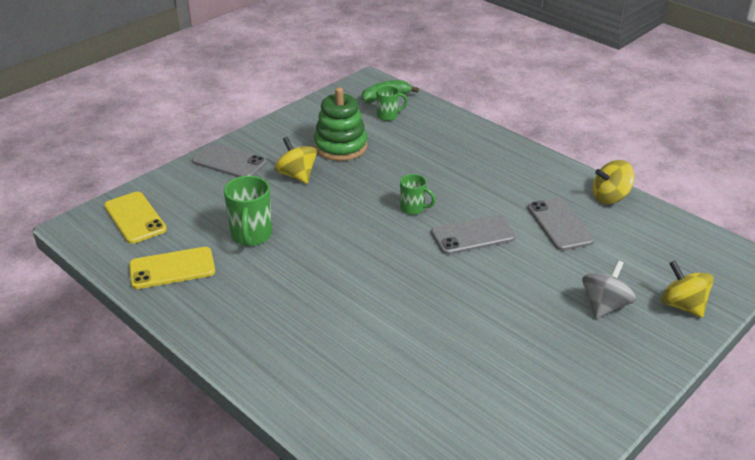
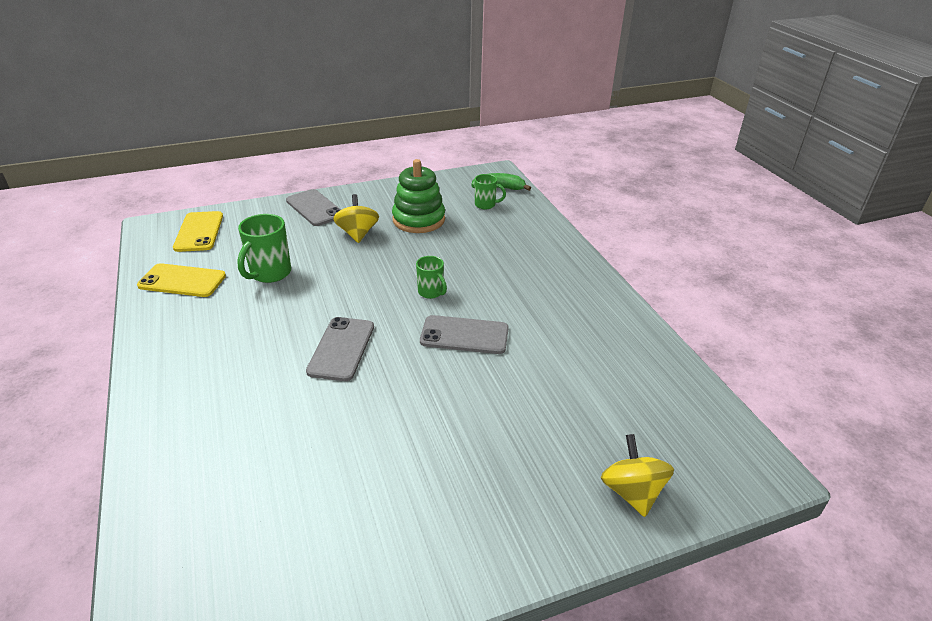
camera: 25 degrees right, 0 degrees up
(559, 224) = (564, 353): grey phone -> grey phone (341, 349)
(605, 305) = (539, 457): grey spinning top -> none
(610, 197) = (644, 342): yellow spinning top -> none

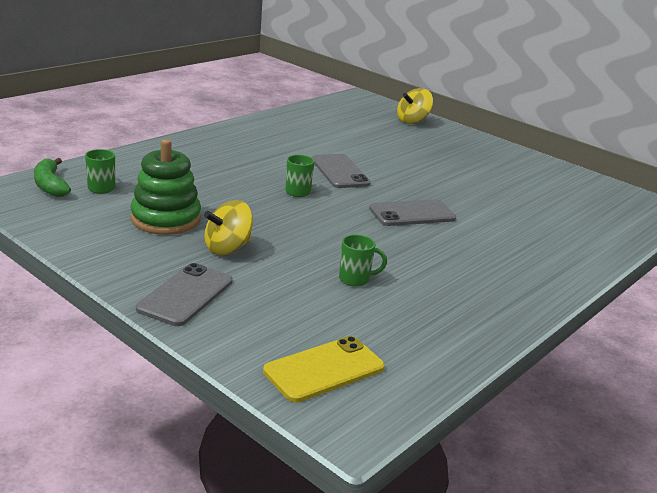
camera: 120 degrees left, 10 degrees down
(182, 281) = (428, 332): yellow phone -> none
(269, 273) = (355, 279): green mug -> green mug, size x0.61

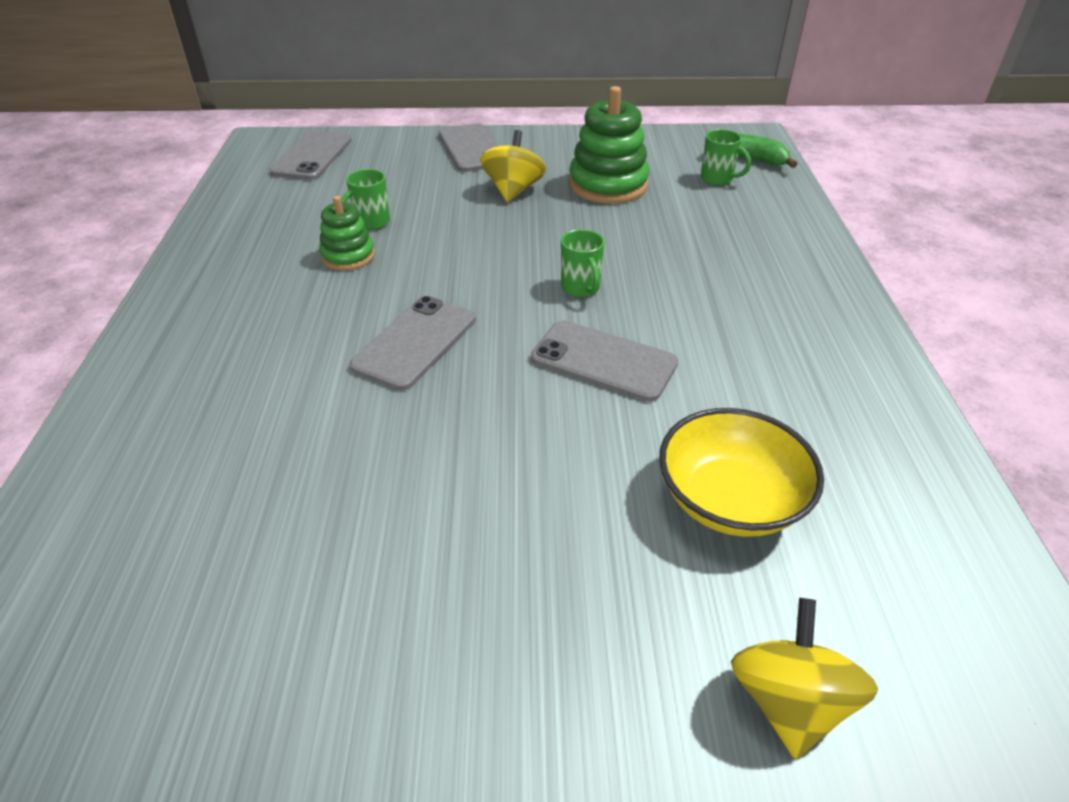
camera: 140 degrees right, 15 degrees up
(324, 369) = (312, 156): yellow phone -> grey phone
(364, 137) = (730, 500): none -> yellow bowl
(397, 267) = (348, 256): none -> green stacking toy

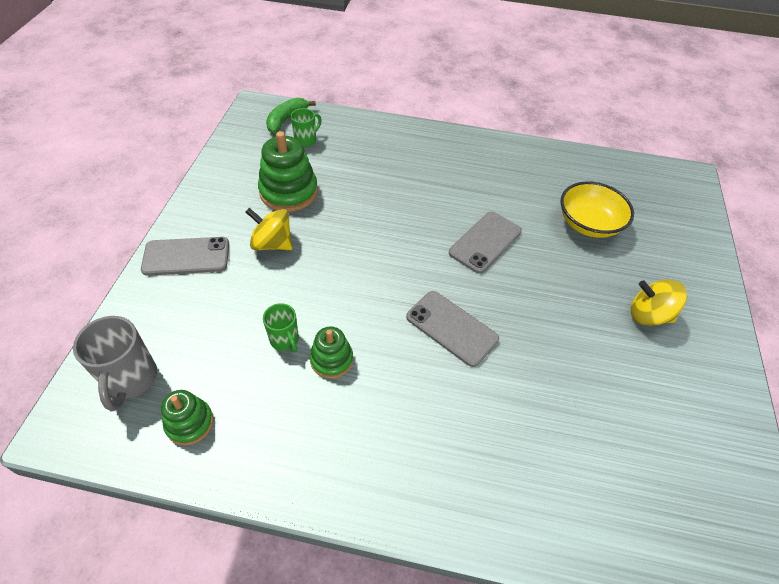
camera: 80 degrees left, 10 degrees up
(265, 192) = (189, 423): none -> green stacking toy
(312, 156) = (131, 380): grey phone -> grey mug
(581, 288) = (413, 235): green mug -> none
(789, 701) = (685, 239): yellow spinning top -> yellow spinning top (648, 315)

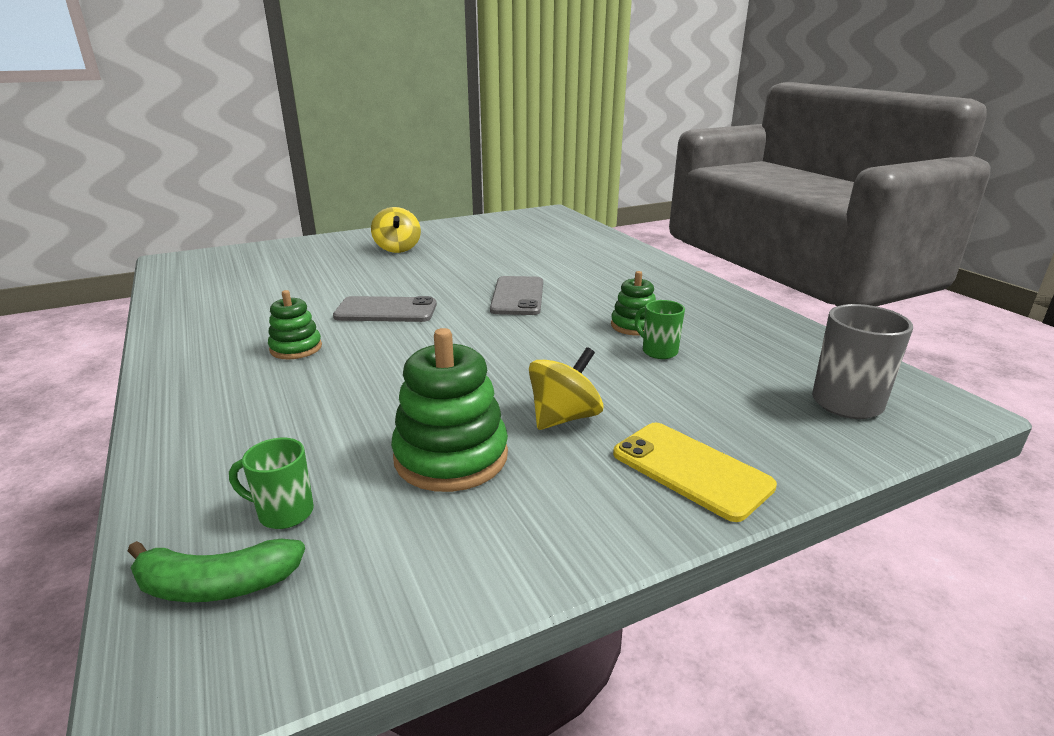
camera: 125 degrees left, 25 degrees down
(186, 256) = (691, 470): grey phone -> yellow phone
(189, 423) = (800, 354): green stacking toy -> green stacking toy (296, 348)
(272, 243) = (564, 417): yellow spinning top -> yellow spinning top turned 120 degrees counterclockwise
(285, 340) = (658, 351): green mug -> green mug turned 60 degrees counterclockwise
(588, 224) = (301, 280): yellow bowl -> none

